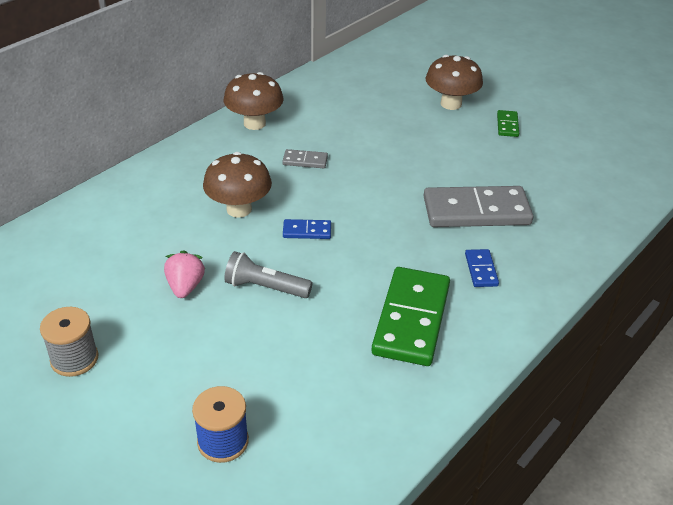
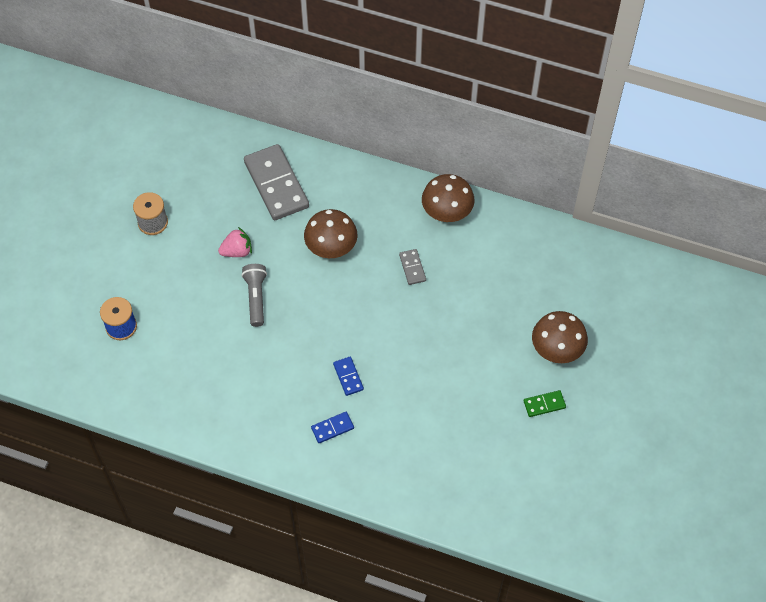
camera: 70 degrees right, 20 degrees up
(307, 231) = (326, 301): blue domino -> blue domino (348, 377)
(412, 319) = (261, 396): green domino -> none
(476, 211) = (403, 408): grey domino -> grey domino (276, 184)

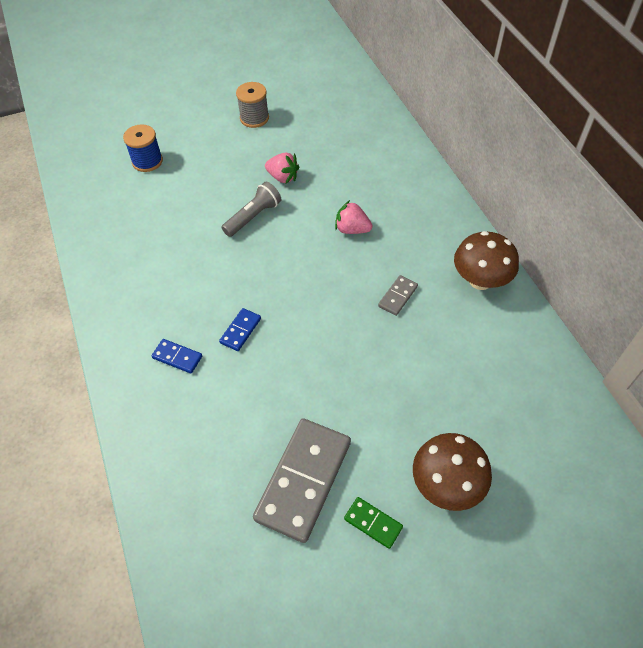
camera: 50 degrees right, 5 degrees down
(276, 184) = (368, 158): grey domino -> grey domino (304, 480)
(331, 248) = (352, 229): brown mushroom -> pink strawberry

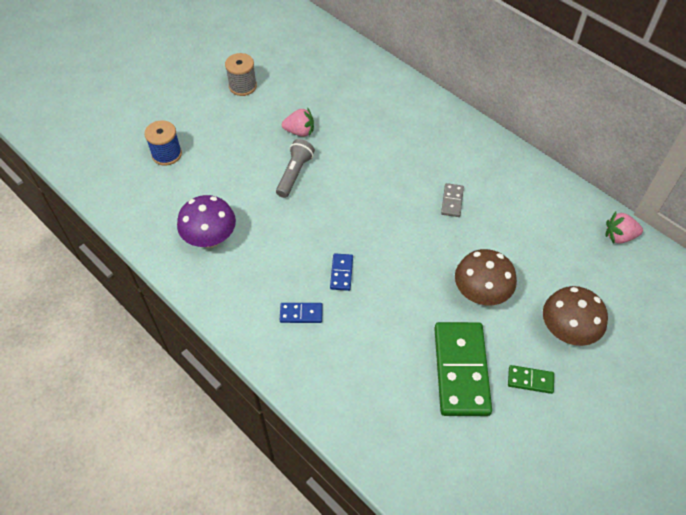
camera: 25 degrees left, 0 degrees up
(138, 253) = (210, 238): none -> purple mushroom
(304, 480) = (461, 370): grey domino -> green domino
(352, 229) = (384, 158): pink strawberry -> pink strawberry (619, 236)
(480, 280) = (507, 167): brown mushroom -> brown mushroom (480, 293)

